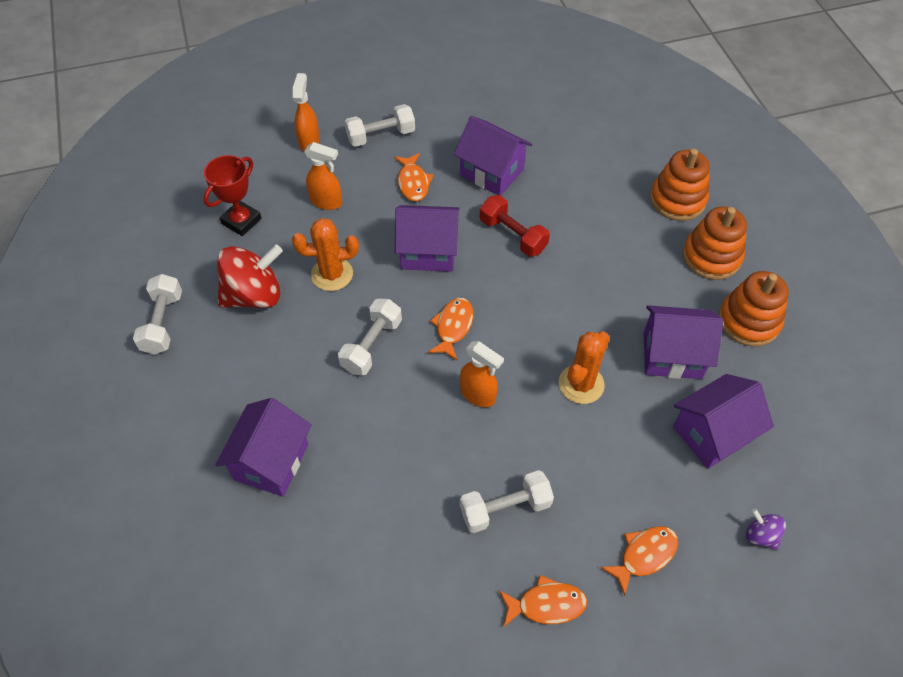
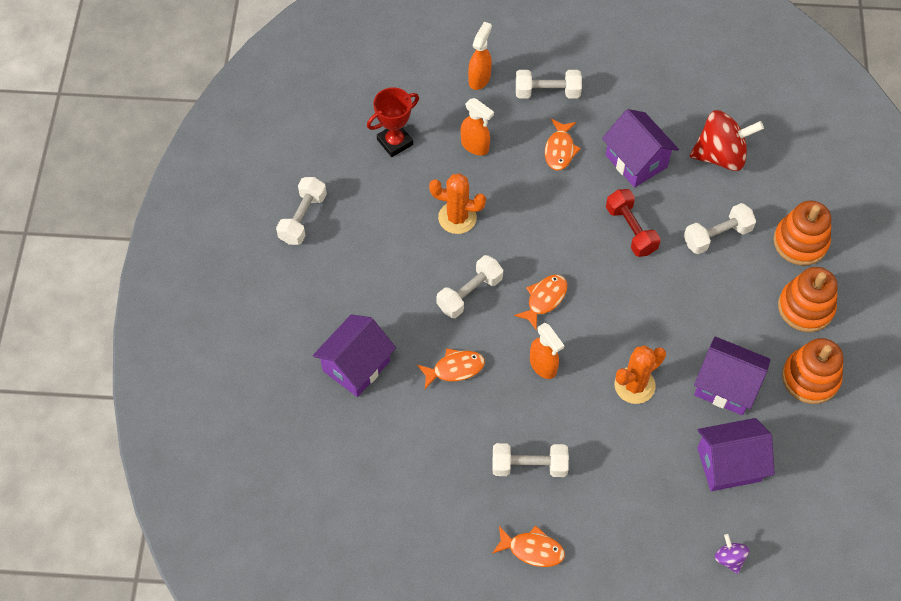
camera: 20 degrees right, 5 degrees up
(254, 295) = (385, 217): red spinning top -> red spinning top (720, 155)
(428, 252) = (548, 222): purple house -> none
(598, 217) = (717, 236): none -> white dumbbell
(644, 555) = (626, 540): orange fish -> orange fish (455, 369)

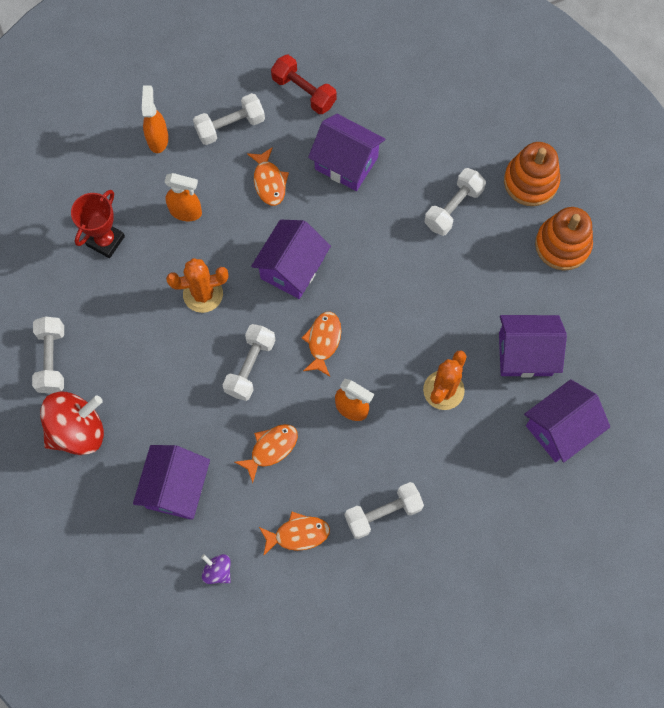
camera: 25 degrees left, 10 degrees up
(532, 549) = (422, 593): orange fish -> orange fish (298, 534)
(545, 228) = (292, 268): none -> purple house
(631, 230) = (372, 236): red dumbbell -> red dumbbell (304, 92)
(720, 155) = (421, 124): red spinning top -> red spinning top (78, 430)
(729, 558) = (598, 518): purple spinning top -> purple spinning top (217, 571)
(810, 378) = (595, 312): orange stacking toy -> none

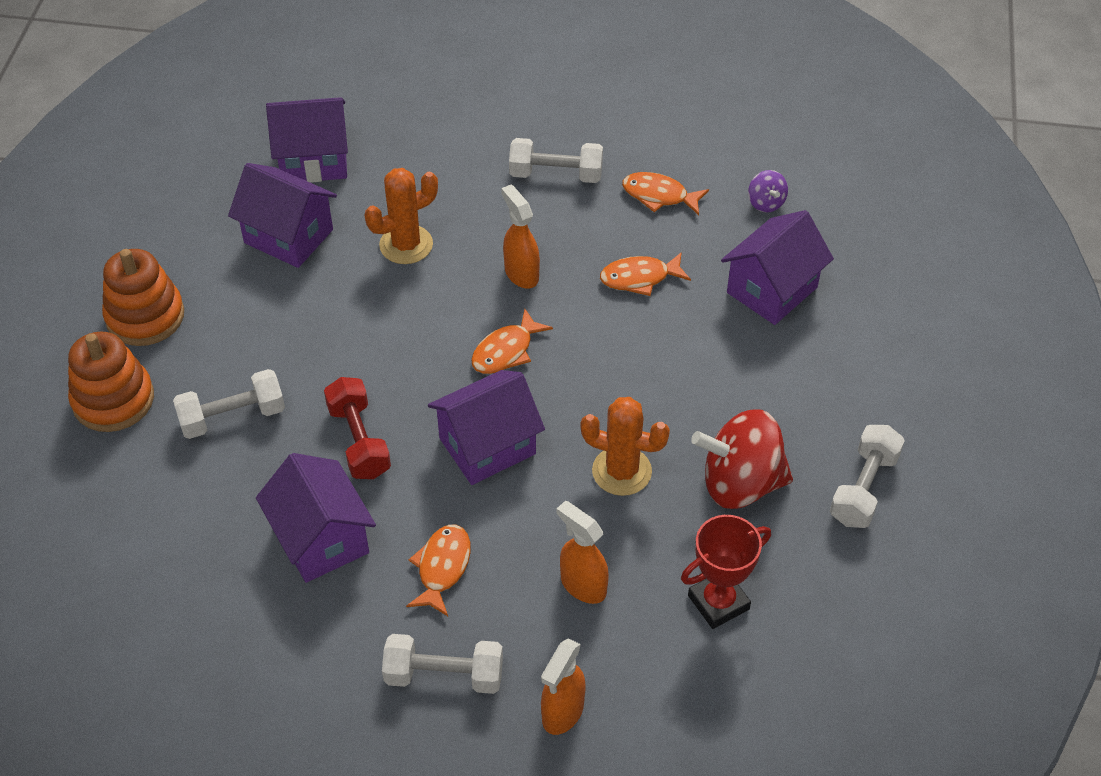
camera: 150 degrees left, 20 degrees down
(78, 430) = (864, 396): red spinning top -> red spinning top (740, 483)
(250, 366) = (612, 366): white dumbbell -> none
(304, 92) = (302, 670): red dumbbell -> red dumbbell (359, 441)

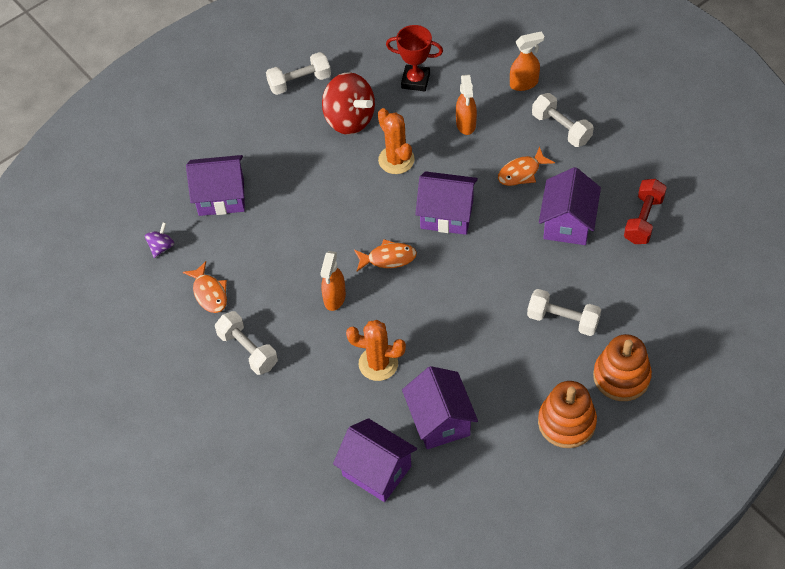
camera: 135 degrees left, 5 degrees up
(359, 441) = (507, 261): red dumbbell -> red dumbbell (643, 219)
(639, 278) = (277, 251): orange fish -> none

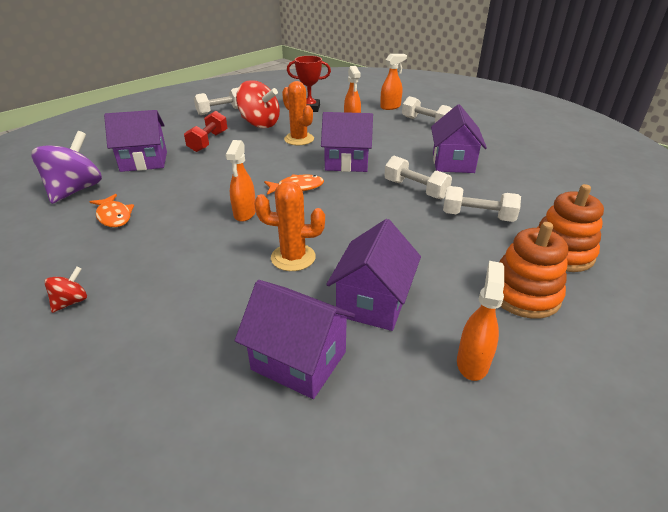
camera: 10 degrees left, 20 degrees down
(161, 247) = (76, 190): purple spinning top -> purple spinning top, size x2.13
(199, 400) = (71, 302): none -> red spinning top
(248, 350) = (145, 255): white dumbbell -> white dumbbell (415, 189)
(440, 420) = (373, 302): purple house -> purple house turned 45 degrees clockwise
(502, 483) = (472, 362): none -> orange spray bottle
(521, 172) = (403, 141): orange fish -> none
(643, 219) = (515, 158): red dumbbell -> red dumbbell (208, 142)

